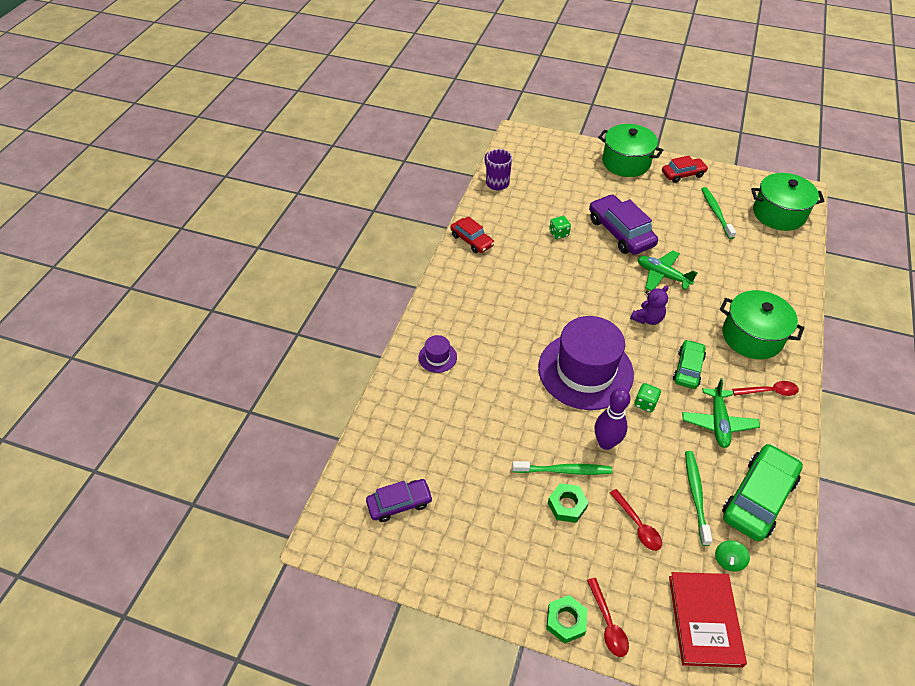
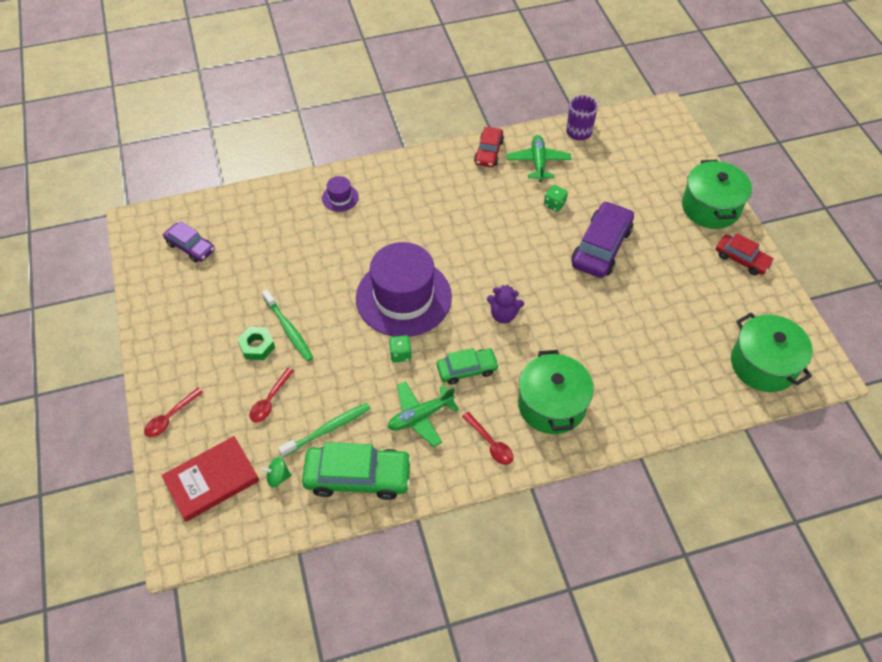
camera: 55 degrees right, 5 degrees up
(566, 621) = (157, 390): green nut -> none
(606, 443) = (336, 345): purple bowling pin -> none
(662, 275) = (571, 303): green plane -> green plane (538, 162)
(716, 213) = (708, 310): green toothbrush -> none

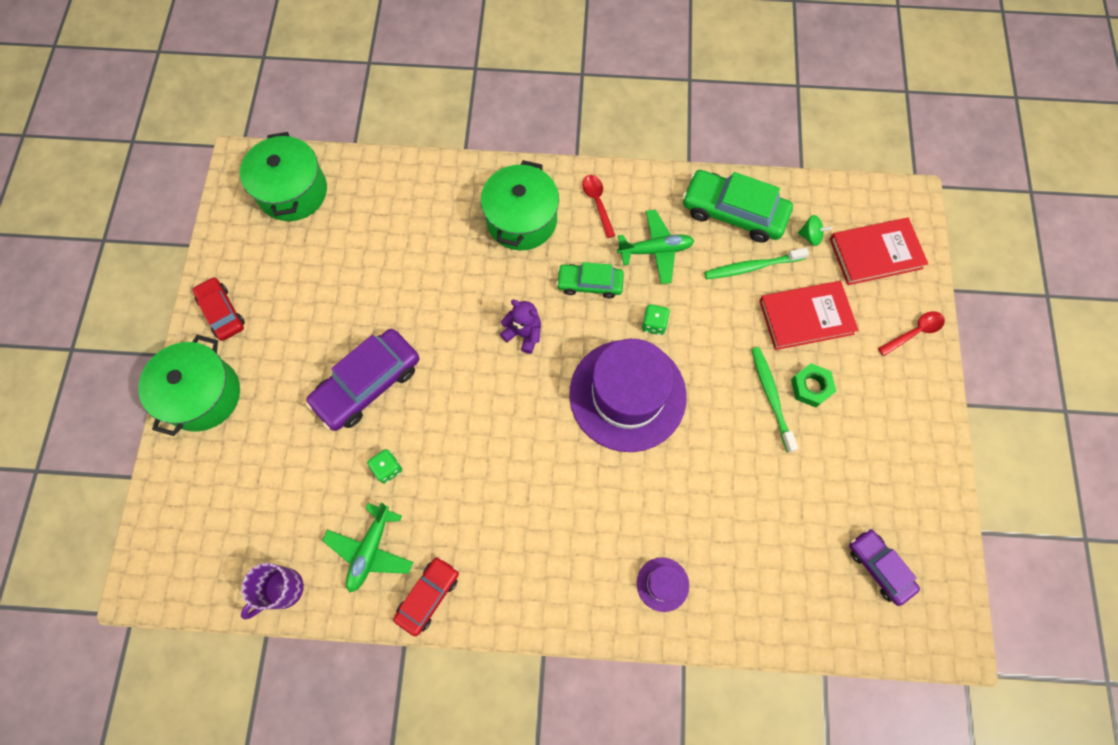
camera: 160 degrees left, 15 degrees up
(270, 400) = (806, 317): red spoon -> red book

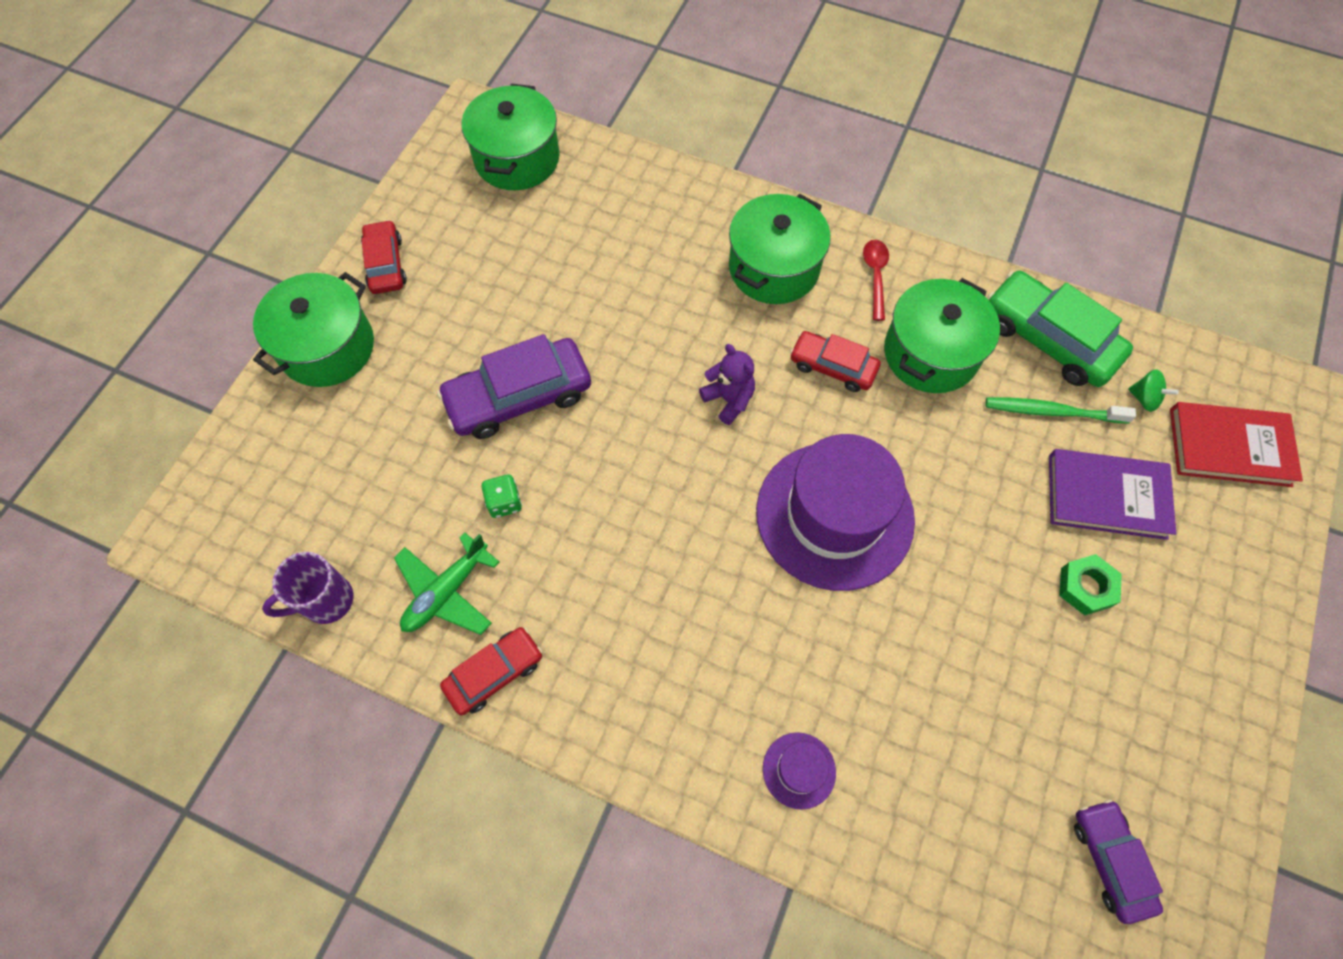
camera: 20 degrees right, 5 degrees down
(590, 283) = (833, 366): green car -> red car
(654, 324) = (898, 440): green dice -> none
(655, 250) = (930, 353): green plane -> green pot
(771, 397) = (1026, 582): green toothbrush -> none
(806, 317) = (1106, 496): red book -> purple book
(914, 332) = (1255, 564): red spoon -> none

